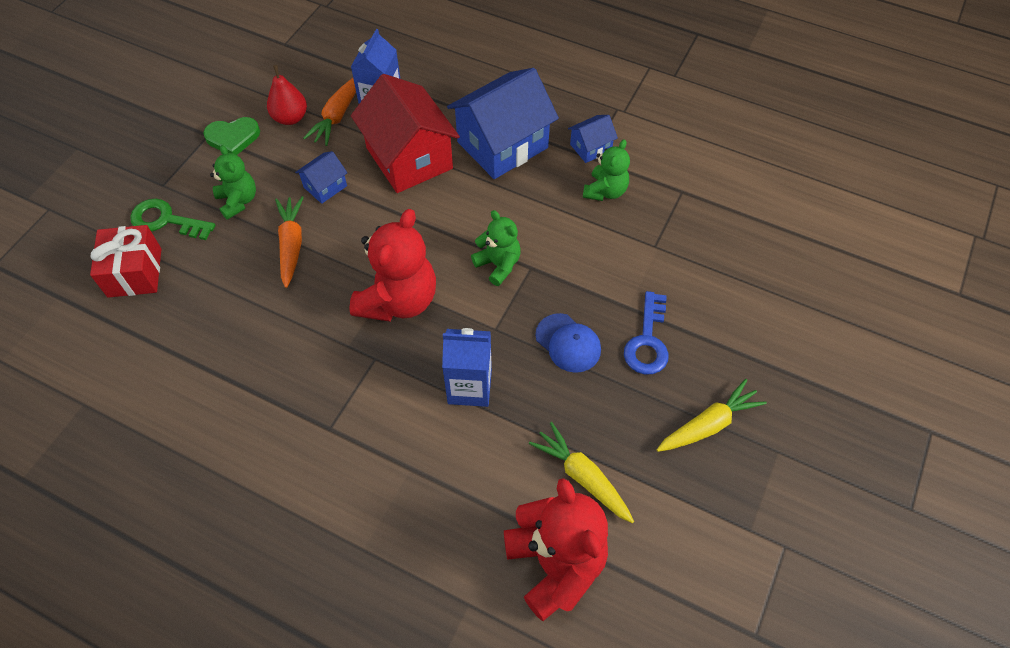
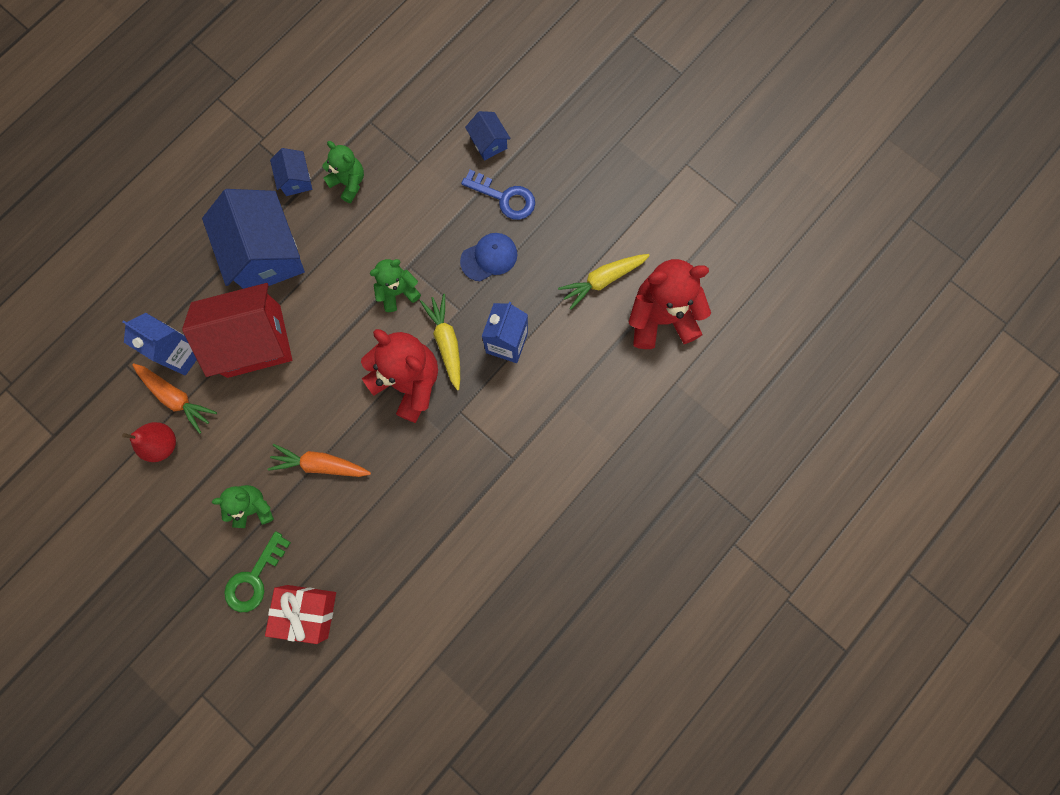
camera: 75 degrees left, 20 degrees up
(233, 137) = (169, 504): green heart -> none
(325, 186) = (262, 423): blue house -> blue house (488, 143)
(709, 424) = (585, 178): yellow carrot -> yellow carrot (446, 342)

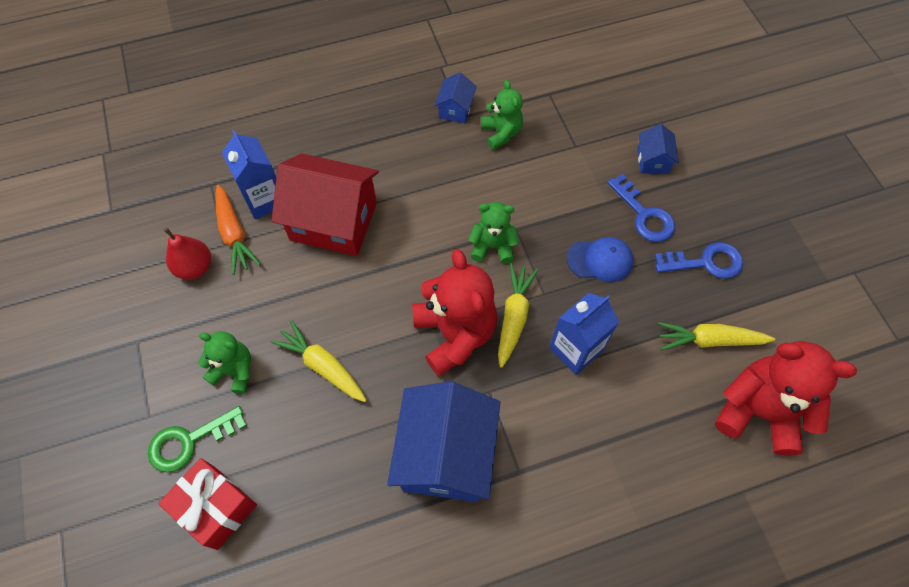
camera: 30 degrees right, 15 degrees down
(266, 254) = (391, 156): blue house -> blue house (445, 455)
(320, 464) = (322, 365): orange carrot -> yellow carrot
(571, 215) = (705, 262): none -> blue key

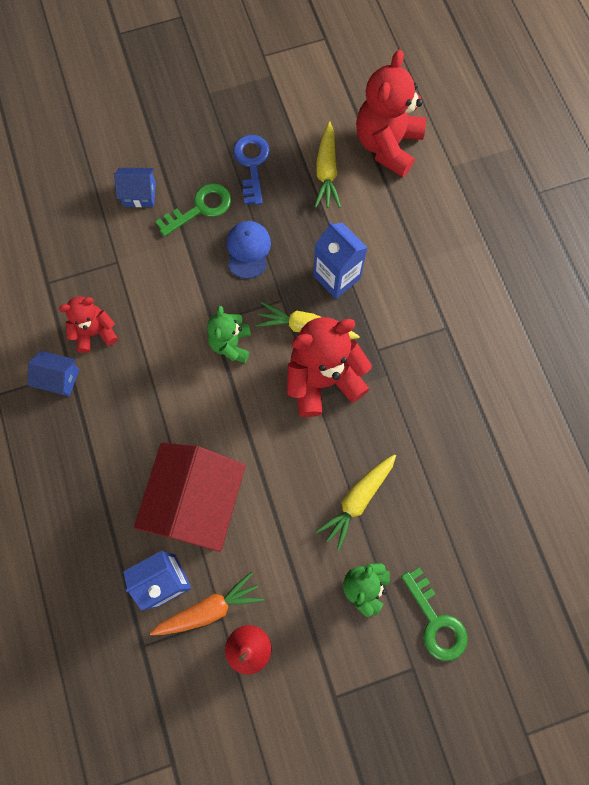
camera: 90 degrees left, 10 degrees up
(216, 507) = (494, 586): red gift -> none
(445, 455) = (435, 387): blue house -> none
(501, 133) = (95, 332): green teddy bear -> red teddy bear
(644, 215) = (200, 208): blue key -> green key

